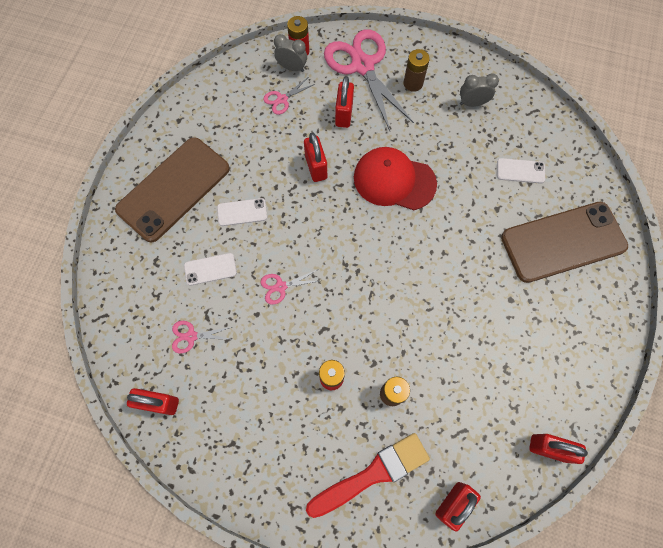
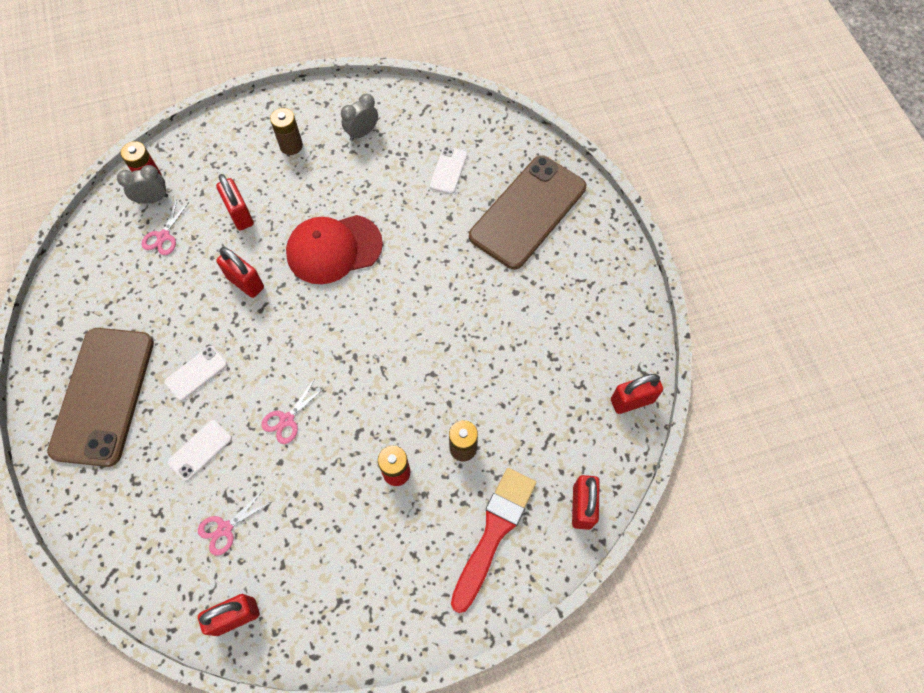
camera: 35 degrees left, 5 degrees down
(362, 66) = (227, 156): pink scissors -> none
(520, 171) = (448, 170): white phone -> white phone turned 45 degrees counterclockwise

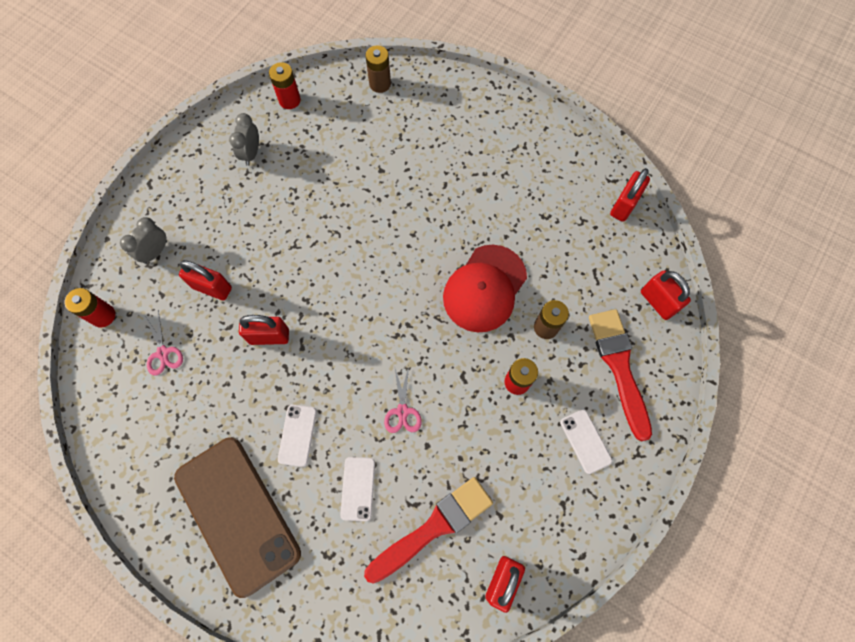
camera: 40 degrees left, 5 degrees up
(153, 199) = (123, 330): grey clock -> grey clock (155, 252)
(225, 528) = (433, 527): pink scissors -> red brush
(291, 146) = (202, 203): brown battery -> brown battery (380, 84)
(334, 249) = (315, 258): red cap -> red cap (484, 288)
(429, 111) = (289, 100): none -> red battery
(448, 170) = (347, 135): white phone -> white phone (585, 441)
(527, 212) = (434, 125): brown phone -> none

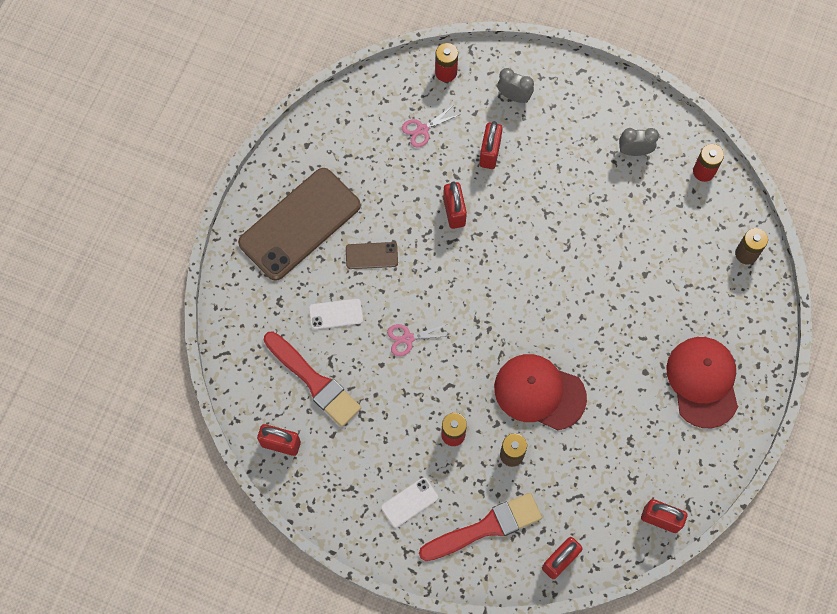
camera: 80 degrees right, 0 degrees up
(297, 435) = (371, 255): white phone -> brown phone
(497, 144) = (703, 382): none -> red cap

